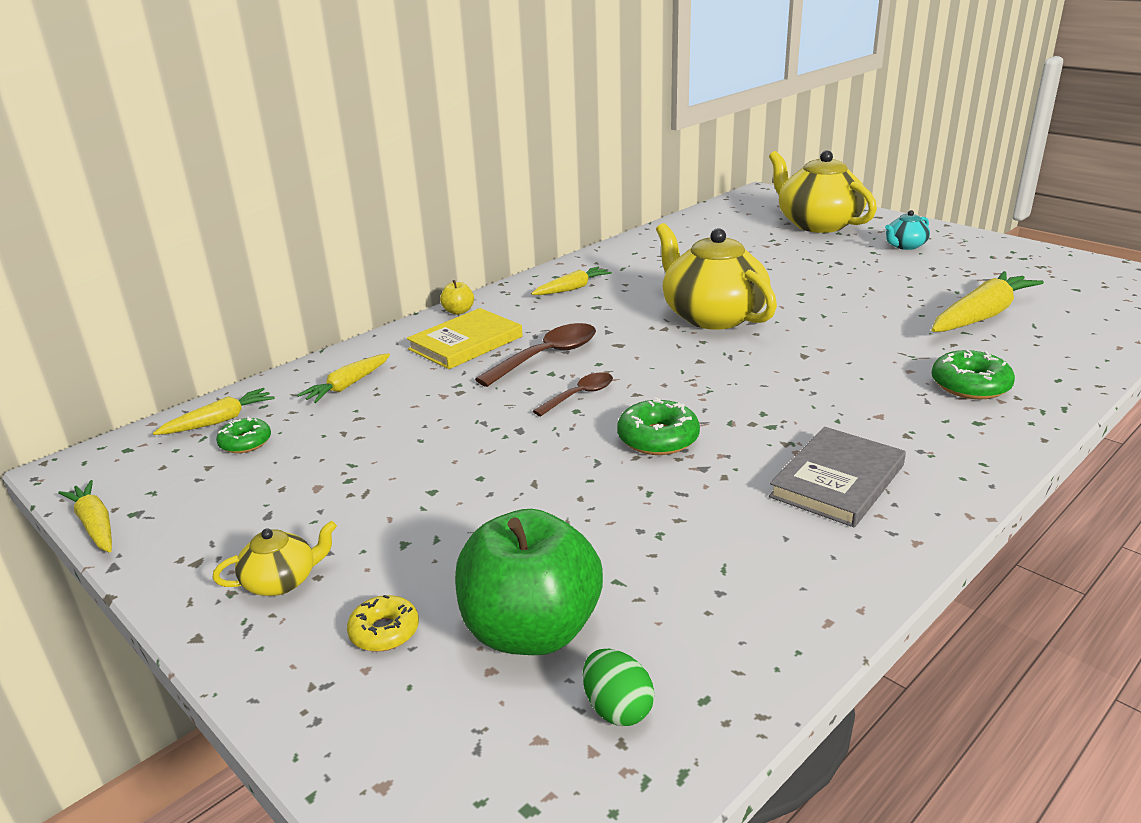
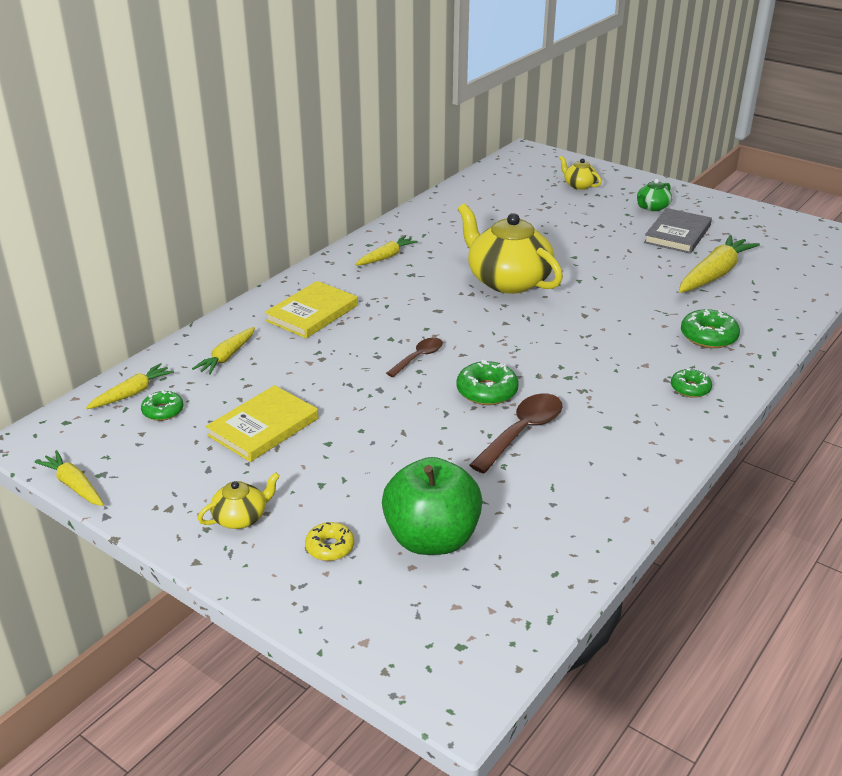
camera: 10 degrees left, 5 degrees up
(358, 467) = (263, 427): none -> yellow book
(458, 311) = (296, 282): yellow apple -> none
(547, 356) = (383, 323): brown spoon -> brown spoon (522, 432)
(617, 708) = (501, 583): green egg -> none
(817, 224) = (579, 185): yellow teapot -> yellow teapot, size x0.46
(837, 481) = (621, 418): grey book -> grey book (677, 234)
(905, 246) = (652, 207): turquoise teapot -> green teapot
(940, 447) = (690, 388): none -> green donut

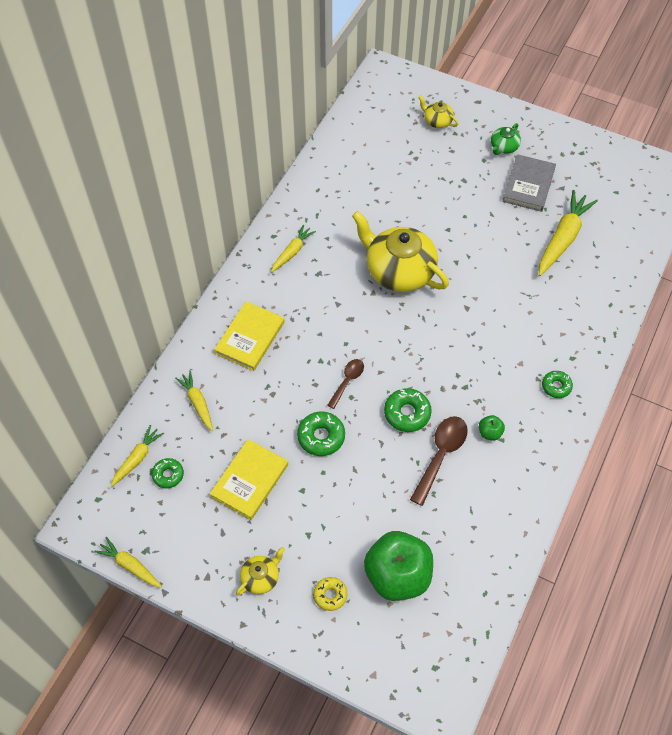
camera: 10 degrees left, 25 degrees up
(227, 357) = (197, 403): yellow carrot -> yellow carrot turned 135 degrees clockwise
(593, 419) = (490, 432): none -> green apple
(708, 336) = (564, 321): green donut -> green donut (321, 437)

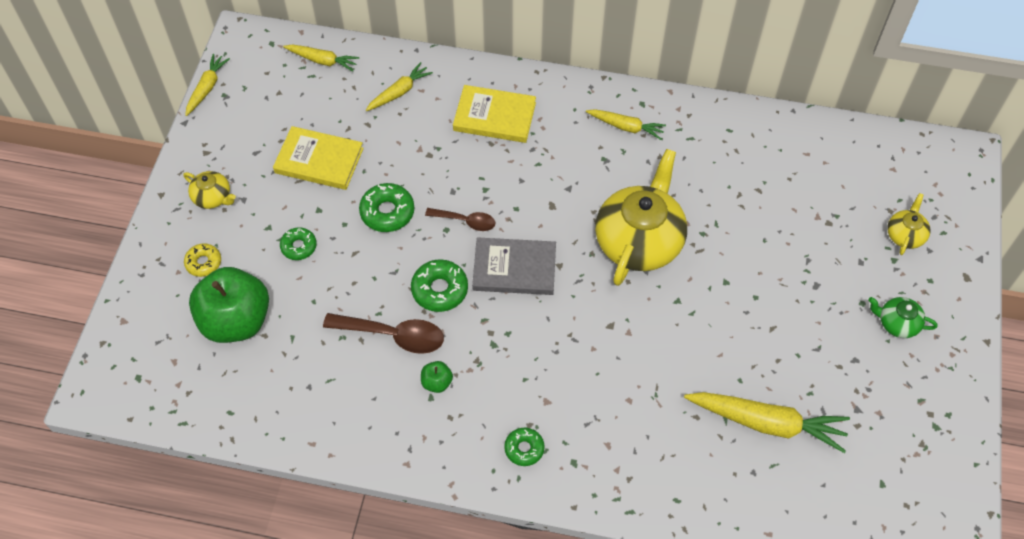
camera: 75 degrees right, 0 degrees up
(168, 475) = (310, 90): green donut -> green donut (299, 246)
(528, 185) = (843, 365): grey book -> grey book (514, 269)

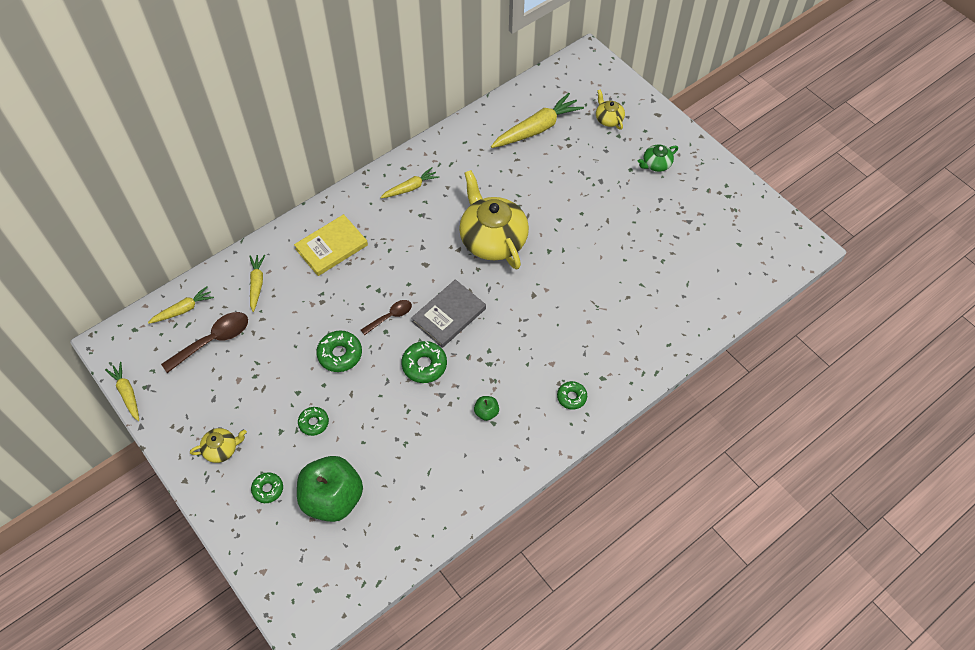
camera: 50 degrees left, 0 degrees up
(203, 263) = (268, 489): yellow donut -> green donut
(319, 161) = (260, 366): yellow book -> none
(393, 335) = (431, 413): brown spoon -> brown spoon (213, 340)
(766, 423) = (660, 267): yellow carrot -> yellow carrot (537, 129)

